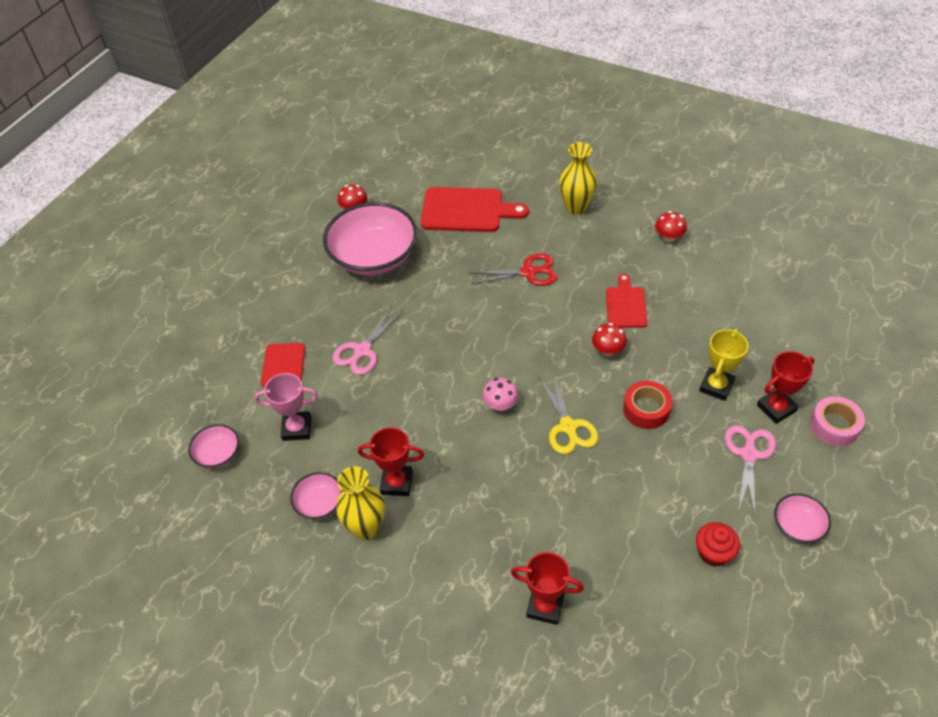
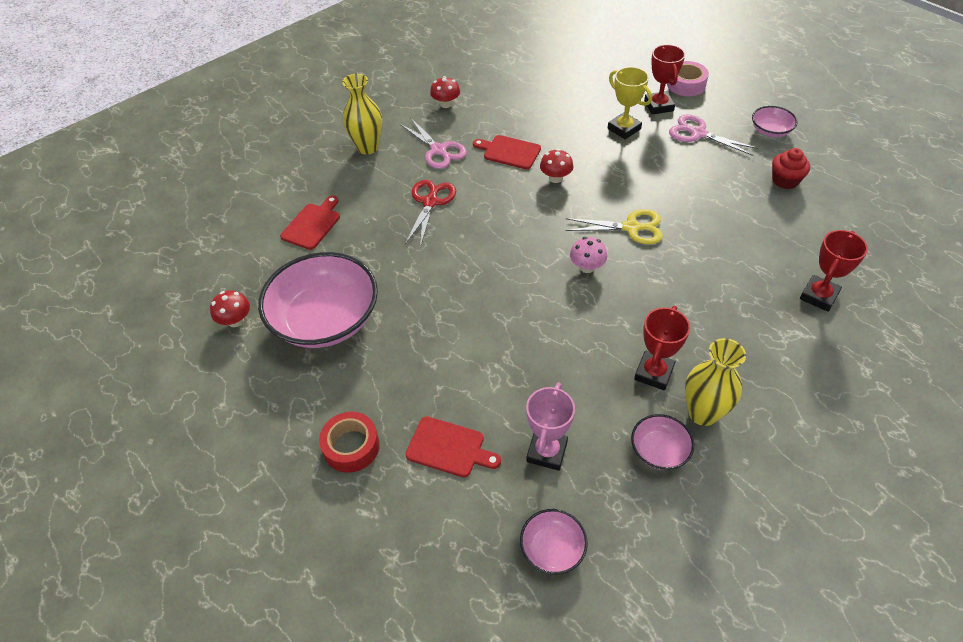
camera: 70 degrees left, 0 degrees up
(362, 351) = (462, 362): pink scissors -> pink scissors (438, 150)
(467, 210) = (312, 224): red cutting board -> red cutting board, size x0.60
(646, 409) = (631, 174): red tape -> red tape (351, 446)

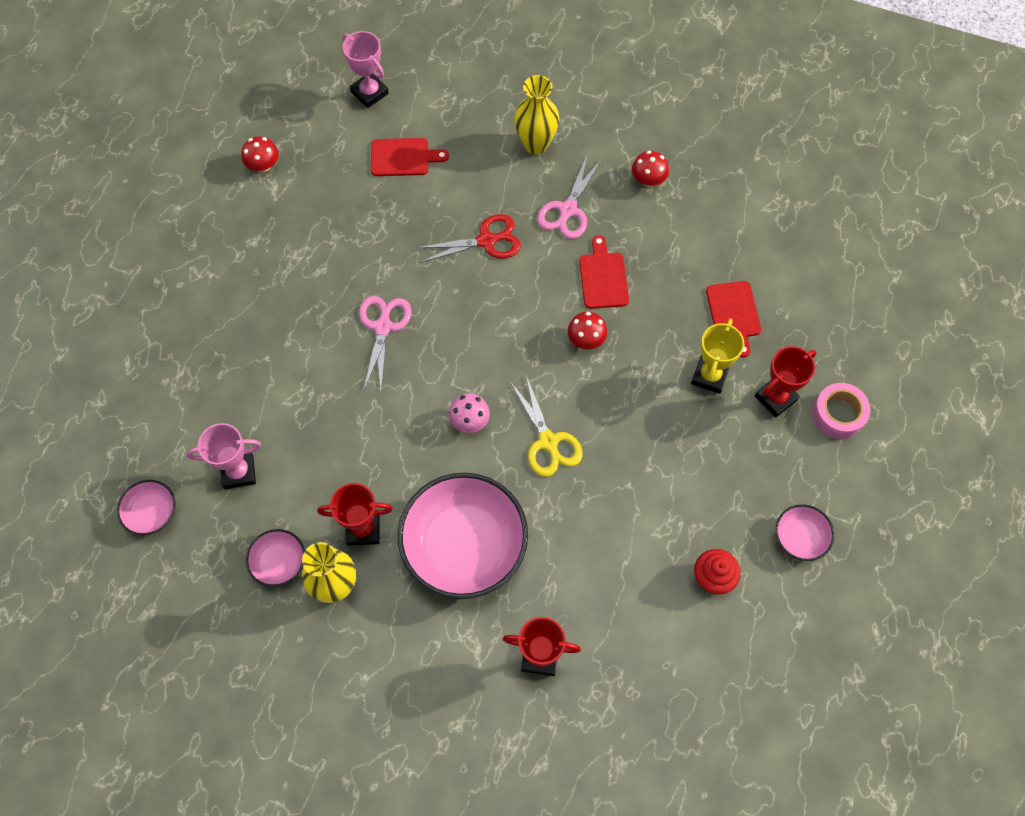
camera: 60 degrees right, 15 degrees up
(231, 224) = (369, 93): none -> pink trophy
(325, 319) = (297, 232): pink bowl -> pink bowl (464, 546)
(351, 446) = (180, 322): red tape -> none
(449, 448) = (210, 395): red cutting board -> red cutting board (734, 314)
(698, 133) = (747, 458): pink scissors -> pink scissors (383, 326)

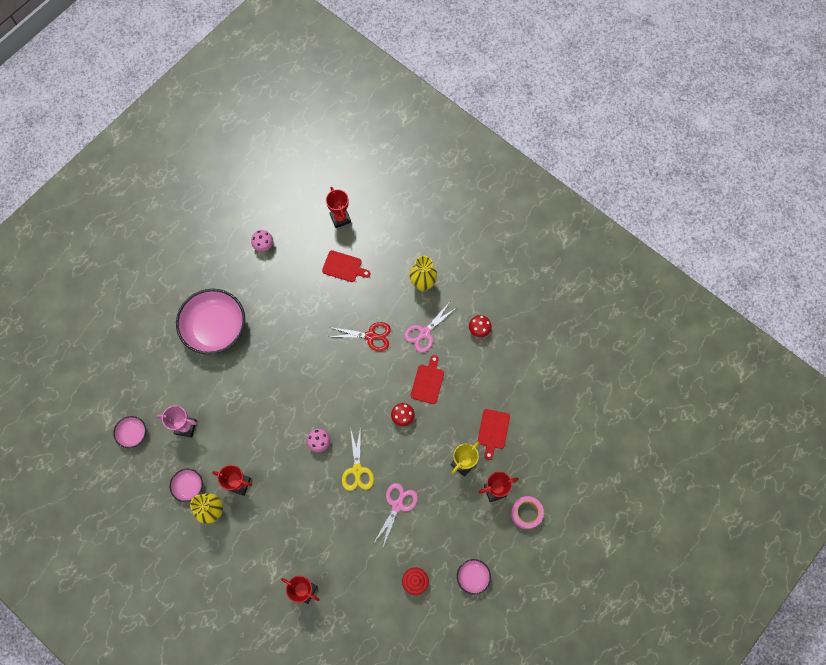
camera: 20 degrees right, 5 degrees up
(263, 165) = (263, 245): red mushroom -> pink mushroom
(369, 93) = (340, 218): pink trophy -> red trophy
(383, 326) = (293, 369): pink scissors -> pink scissors (397, 505)
(464, 546) = (289, 513): pink bowl -> pink bowl (215, 328)

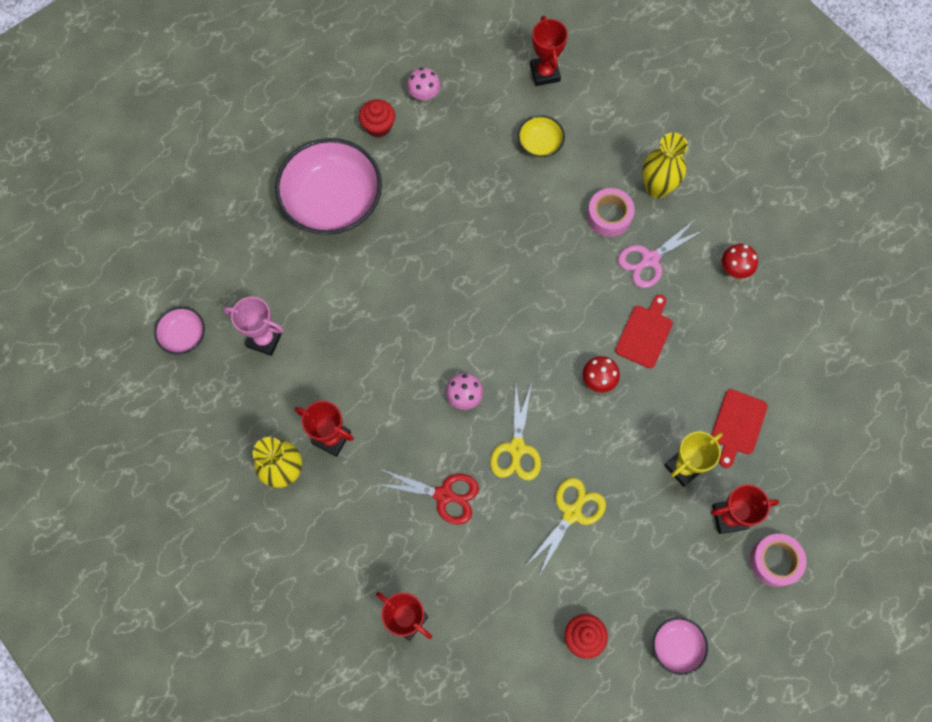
camera: 10 degrees right, 0 degrees up
(188, 486) = (254, 428): pink bowl -> none
(237, 272) = (378, 126): none -> red cupcake
(344, 267) = (540, 144): red cutting board -> yellow bowl
(371, 336) = (566, 251): red scissors -> red scissors (444, 495)
(395, 308) = (609, 216): none -> pink tape
(397, 505) = (572, 513): pink scissors -> yellow scissors

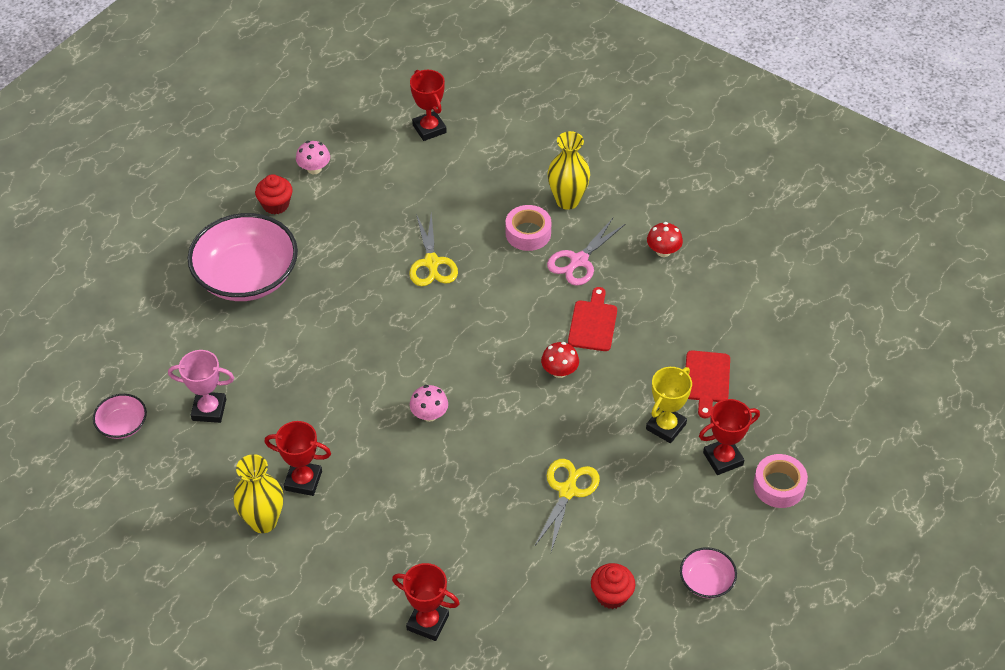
camera: 15 degrees left, 20 degrees down
(444, 495) = (434, 504): red scissors -> none
(516, 449) = (495, 448): yellow scissors -> yellow scissors (431, 263)
(540, 144) = (442, 187): yellow bowl -> none

